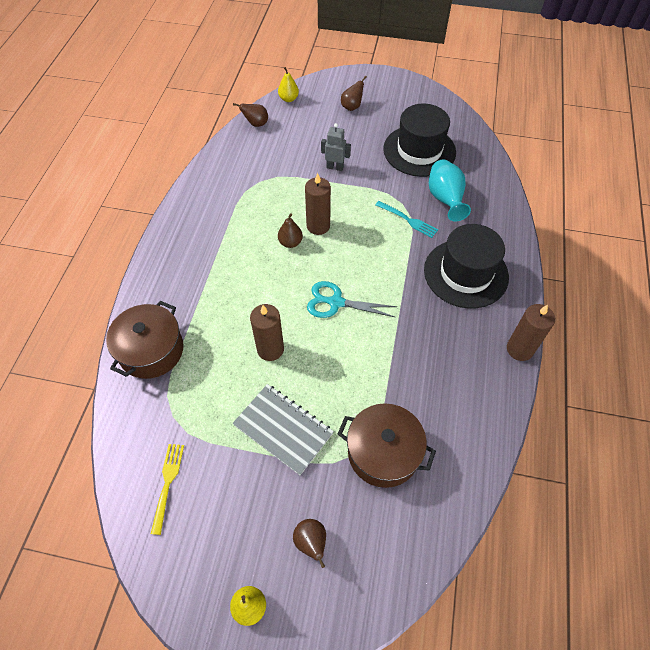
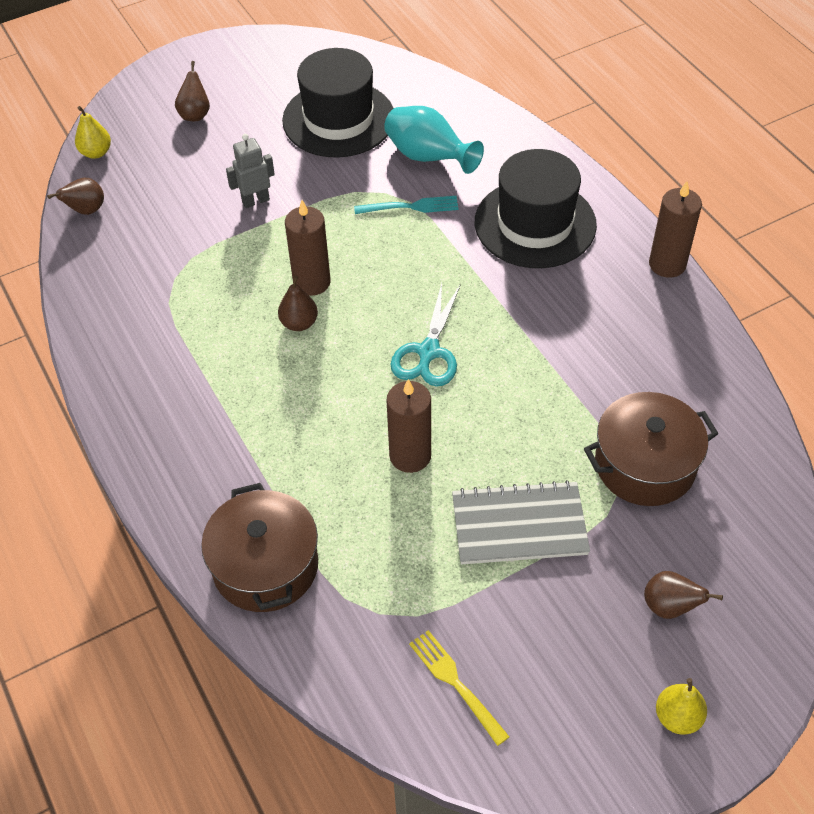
camera: 40 degrees left, 5 degrees down
(336, 302) = (428, 352): turquoise scissors -> turquoise scissors turned 45 degrees counterclockwise

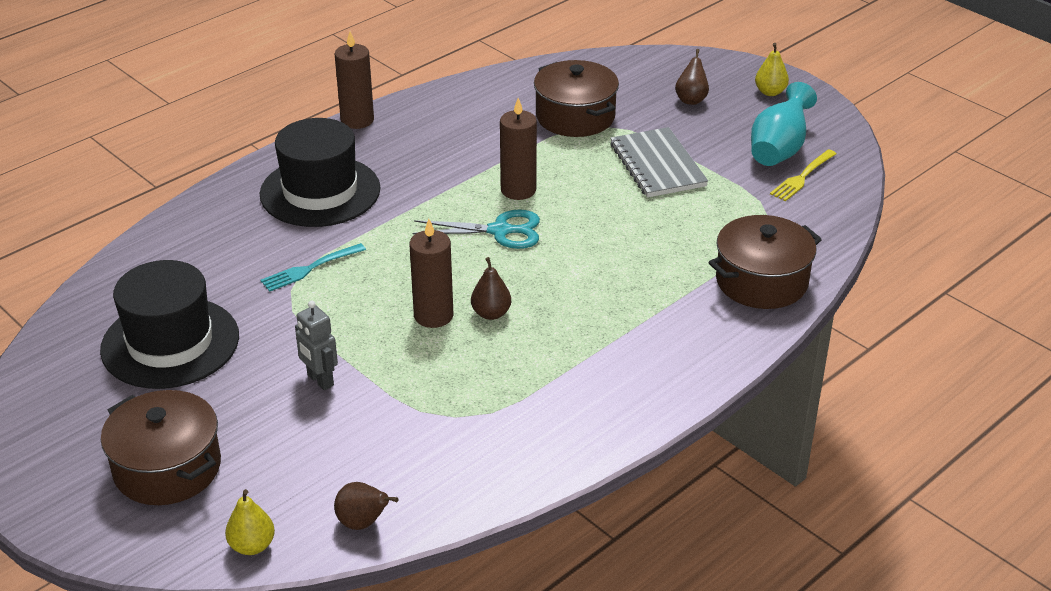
camera: 105 degrees left, 15 degrees down
(195, 114) = (167, 468): brown pear -> brown pot
(410, 456) = (617, 225): brown candle -> brown candle (518, 190)
(411, 207) = (310, 268): turquoise fork -> turquoise fork turned 105 degrees counterclockwise
(428, 158) = (232, 268): turquoise vase -> turquoise vase (779, 150)

